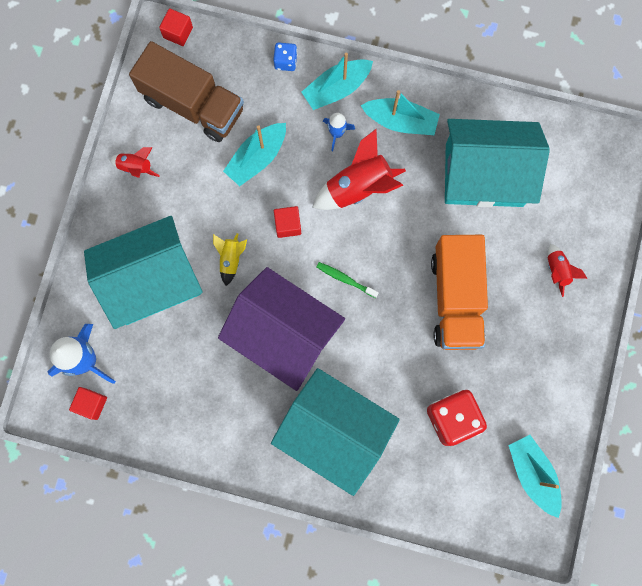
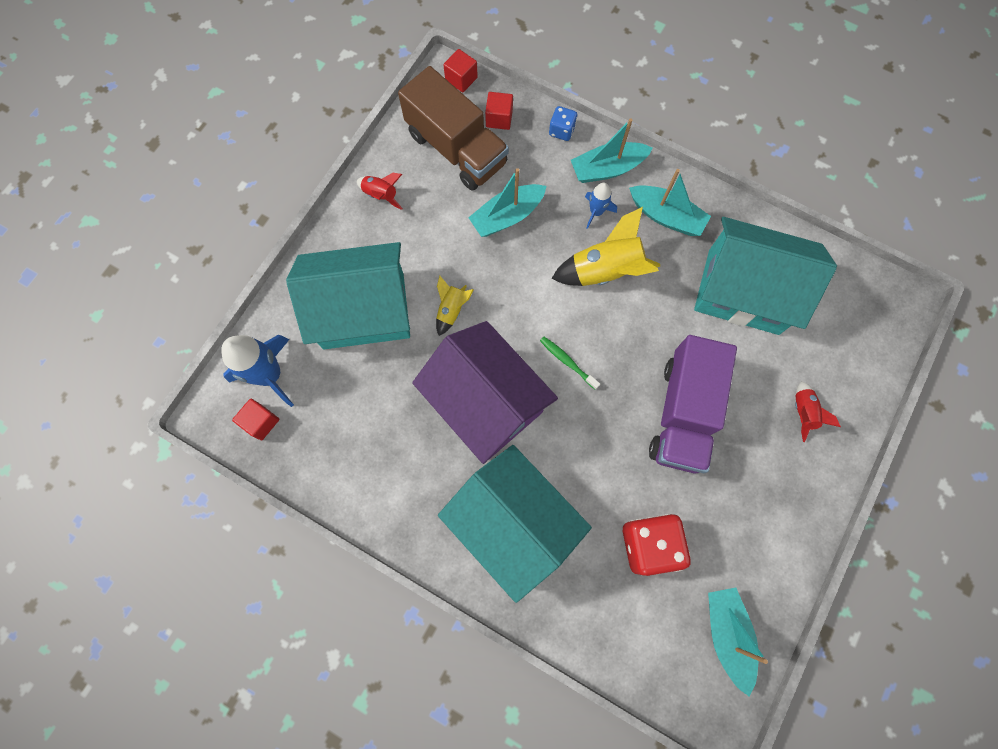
camera: 15 degrees right, 5 degrees down
(288, 225) = (521, 290): red cube -> red cube (499, 118)
(358, 187) = (605, 270): red rocket -> yellow rocket
(456, 299) = (683, 413): orange truck -> purple truck

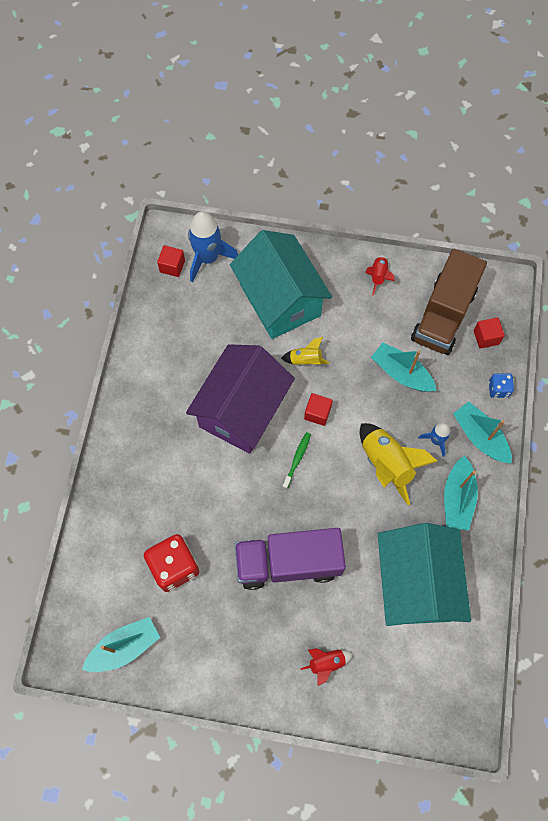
camera: 70 degrees right, 5 degrees down
(461, 79) = (508, 296): red cube -> red cube (317, 413)
(513, 523) = (157, 461): turquoise house -> none

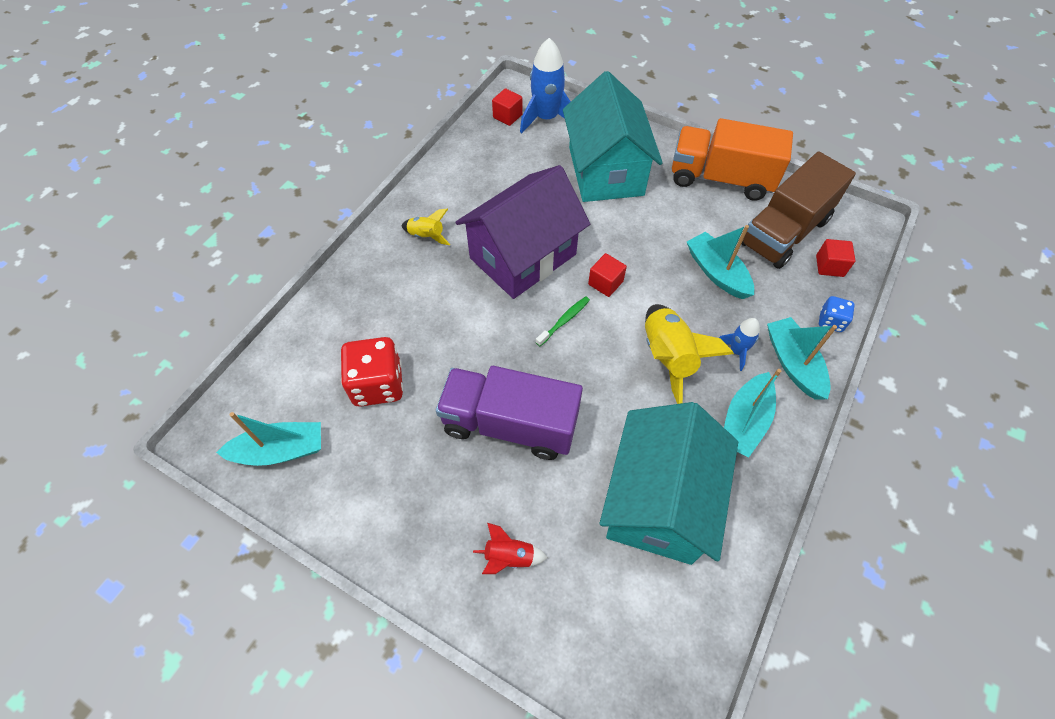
camera: 20 degrees right, 10 degrees down
(305, 360) = (611, 230): yellow rocket -> yellow rocket (427, 236)
(378, 276) = (721, 178): red rocket -> orange truck

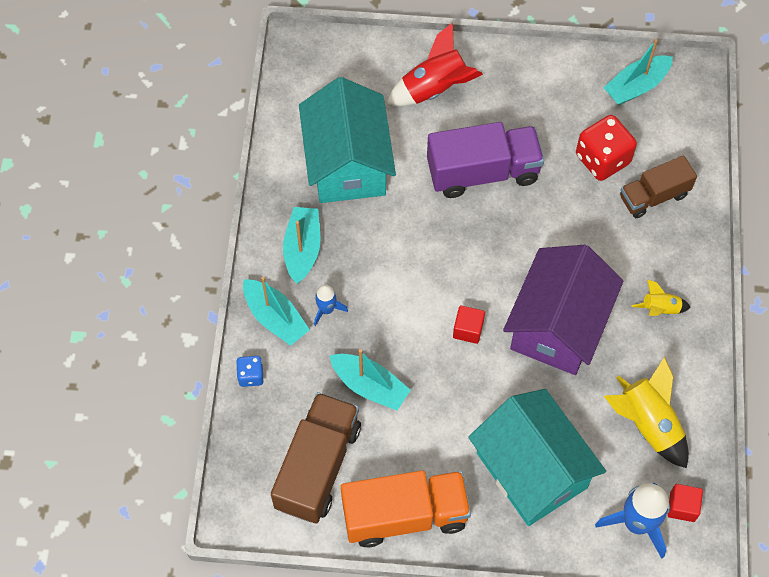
camera: 155 degrees right, 5 degrees up
(357, 328) = (653, 196): none -> brown truck
(509, 557) = (434, 88): red rocket -> red rocket, size x1.86
(564, 321) = (486, 275): green toothbrush -> none
(668, 357) = (383, 279): yellow rocket -> yellow rocket (647, 424)
(829, 266) = (263, 441): red cube -> none

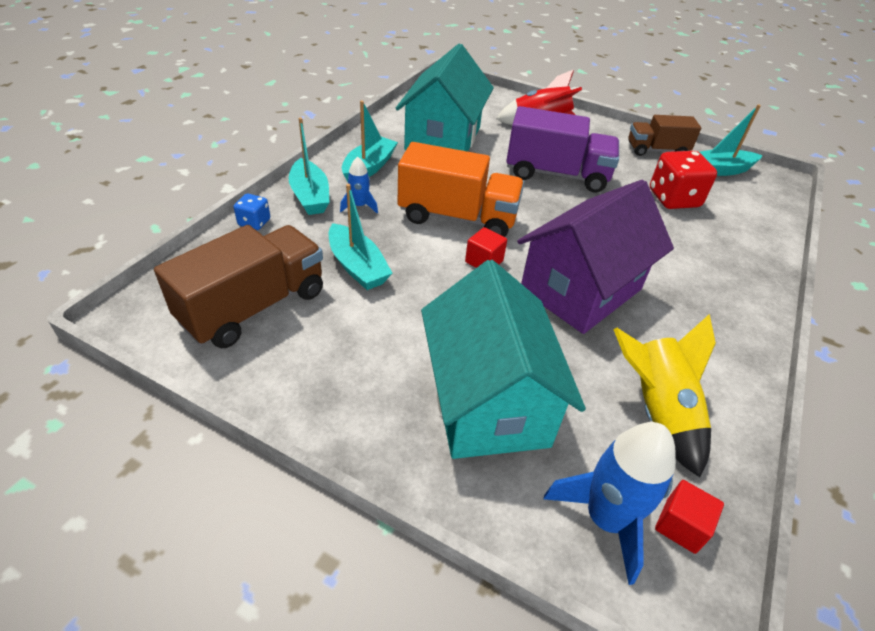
camera: 20 degrees right, 20 degrees down
(405, 515) = (310, 385): orange truck -> orange truck (457, 217)
(653, 196) = (719, 235): brown truck -> brown truck (656, 150)
(660, 309) = (703, 314): yellow rocket -> none

